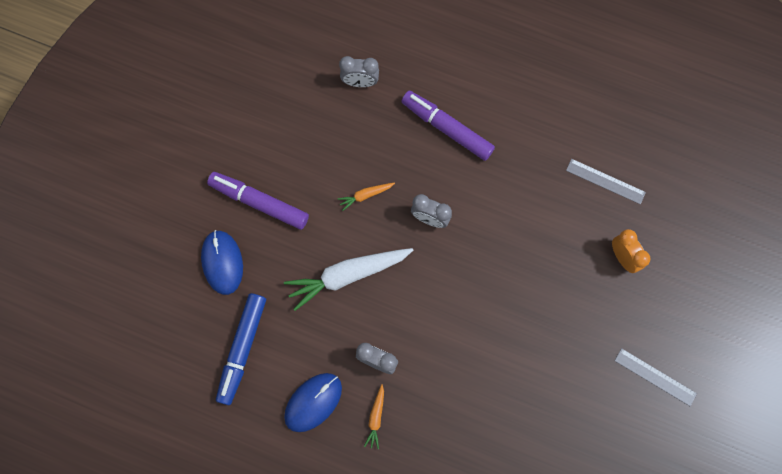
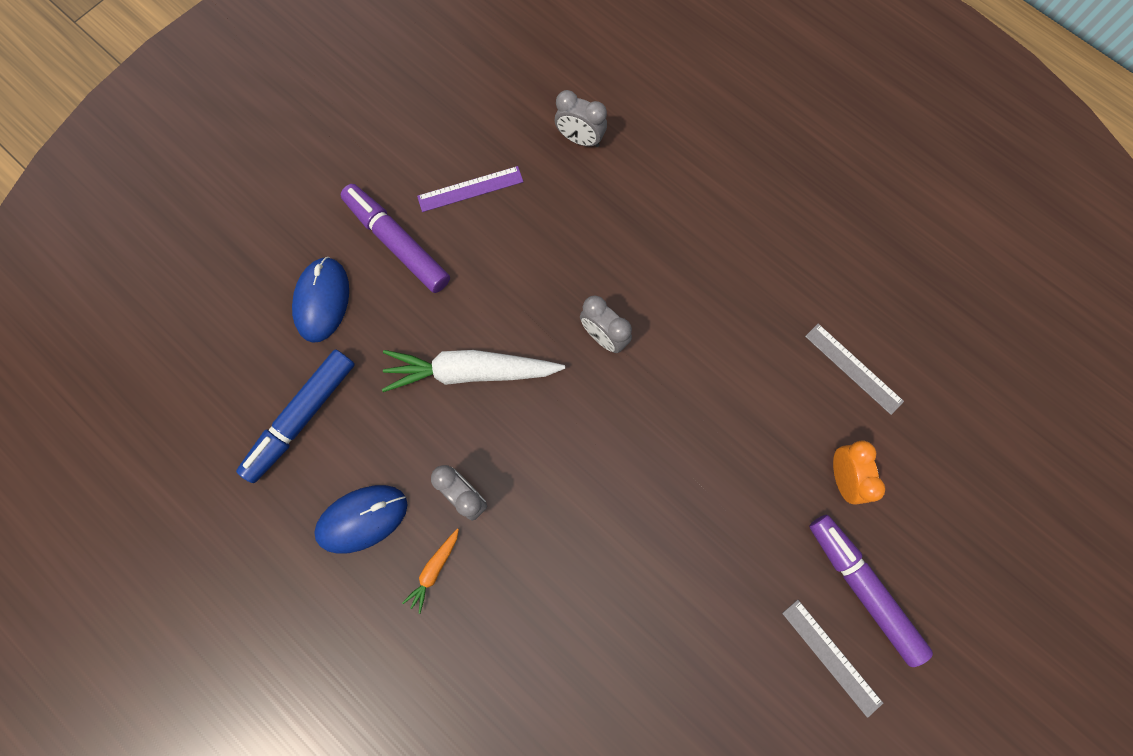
camera: 20 degrees right, 0 degrees up
(296, 145) = (470, 189): none -> purple ruler
(365, 195) = (532, 279): orange carrot -> none
(447, 128) = (668, 231): purple marker -> purple marker (862, 588)

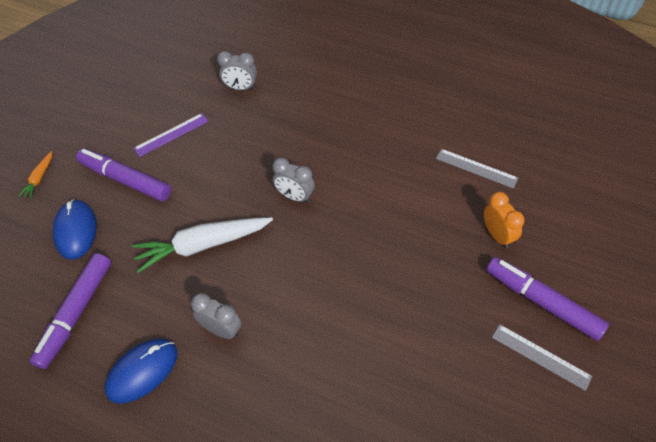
camera: 15 degrees left, 20 degrees down
(301, 417) = (76, 313): blue marker -> purple marker
(434, 570) = (211, 391): orange carrot -> orange carrot (39, 178)

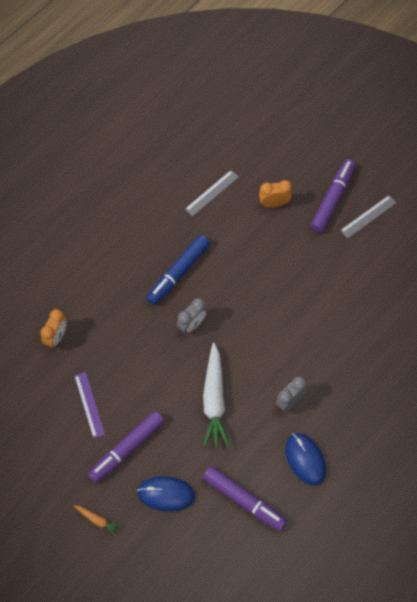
camera: 75 degrees left, 10 degrees up
(241, 88) = (56, 337): grey clock -> orange clock
(356, 166) = (178, 273): none -> blue marker
(542, 302) = (332, 199): purple marker -> purple marker turned 150 degrees clockwise

